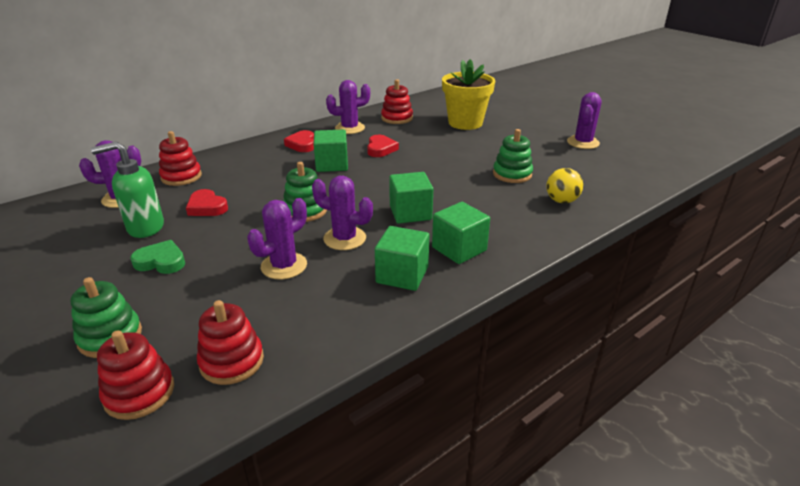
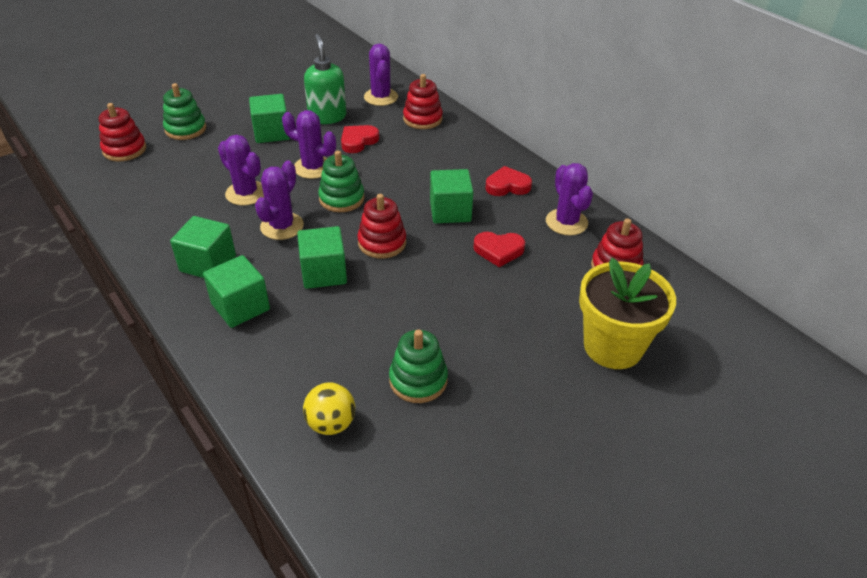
camera: 90 degrees right, 10 degrees up
(161, 261) = (272, 133): green heart -> green cube
(232, 361) = (136, 180): red stacking toy -> red stacking toy (382, 243)
(583, 142) = (547, 508): purple cactus -> purple cactus (313, 167)

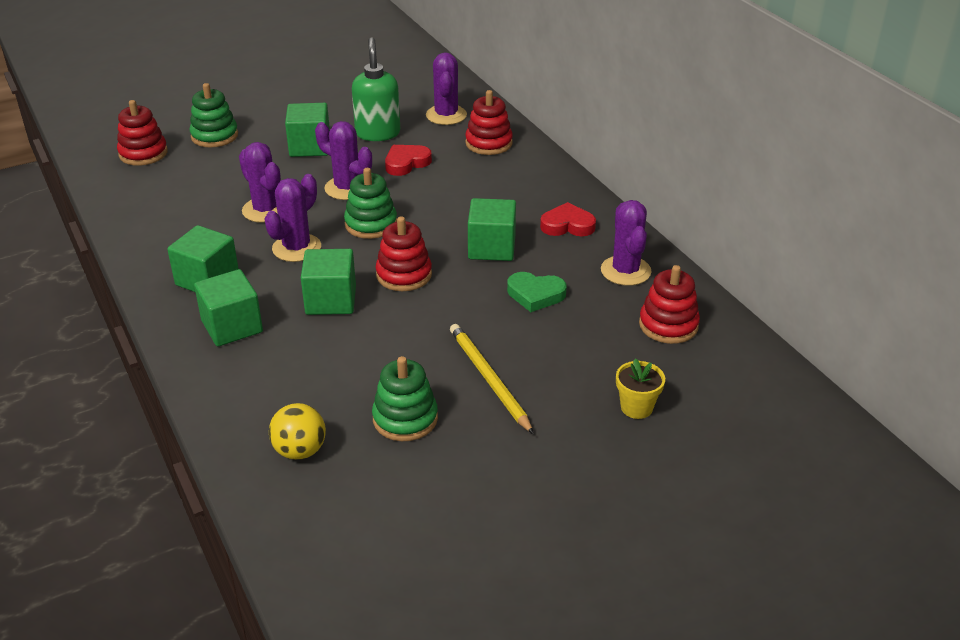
camera: 10 degrees right, 5 degrees down
(481, 333) = (489, 379): none -> yellow pencil
(498, 251) = (535, 295): red heart -> green heart
(613, 346) = (636, 407): yellow flower pot -> yellow flower pot, size x0.47

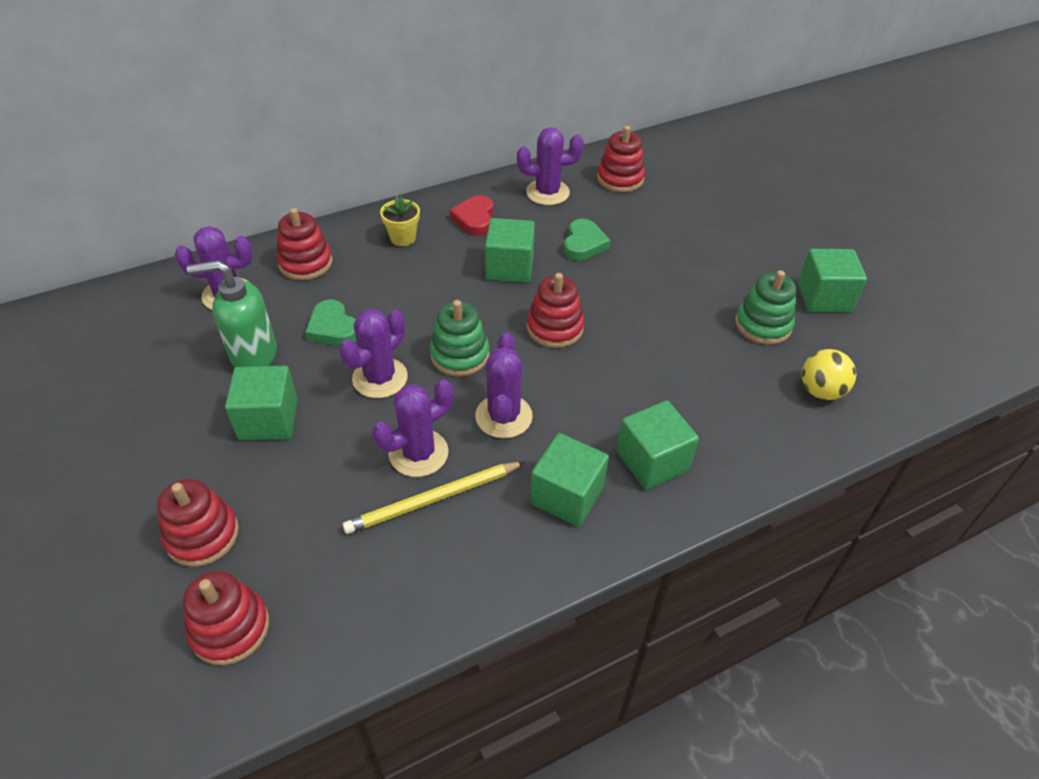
camera: 90 degrees left, 10 degrees up
(214, 136) = (202, 535): green stacking toy -> red stacking toy
(296, 248) = (503, 416): purple cactus -> purple cactus turned 60 degrees clockwise
(331, 300) = (600, 381): green cube -> green cube (824, 297)
(406, 163) = (333, 328): red heart -> green heart
(489, 379) = (702, 275): yellow pencil -> yellow pencil (433, 499)
(636, 407) = (720, 203): yellow flower pot -> yellow flower pot (403, 238)

